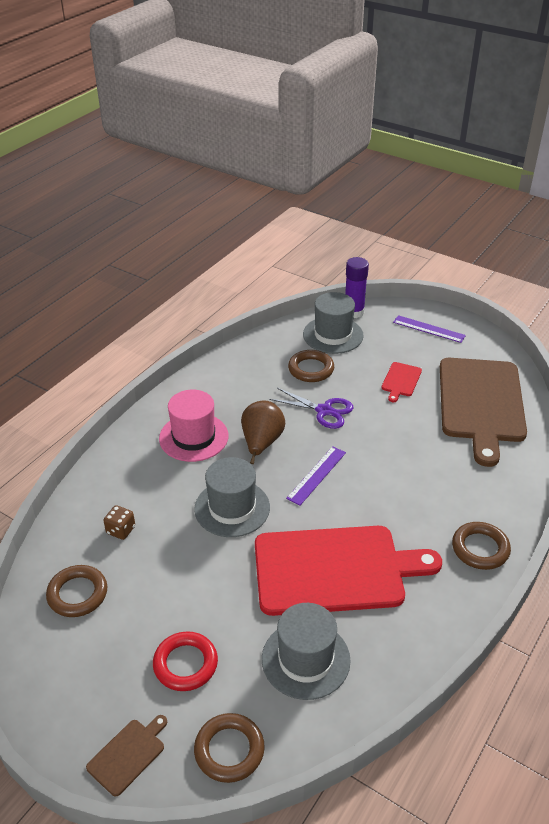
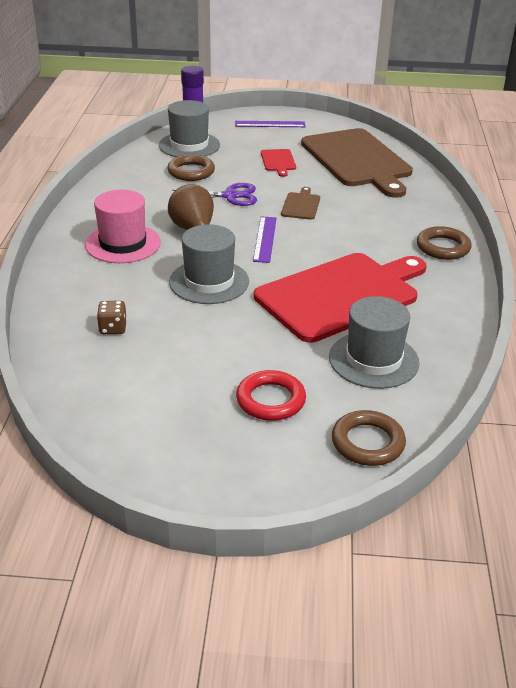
camera: 30 degrees left, 5 degrees down
(77, 594) = (113, 387): brown ring -> none
(128, 754) = (278, 482): brown cutting board -> brown cutting board (301, 205)

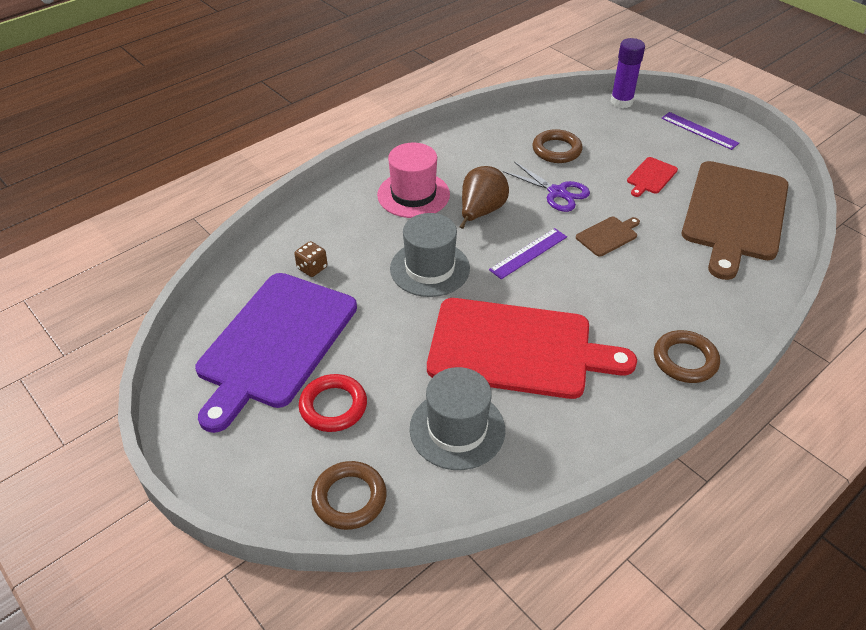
camera: 45 degrees right, 10 degrees up
(161, 390) = (275, 343): none -> purple cutting board
(189, 145) = (591, 121): grey hat -> none

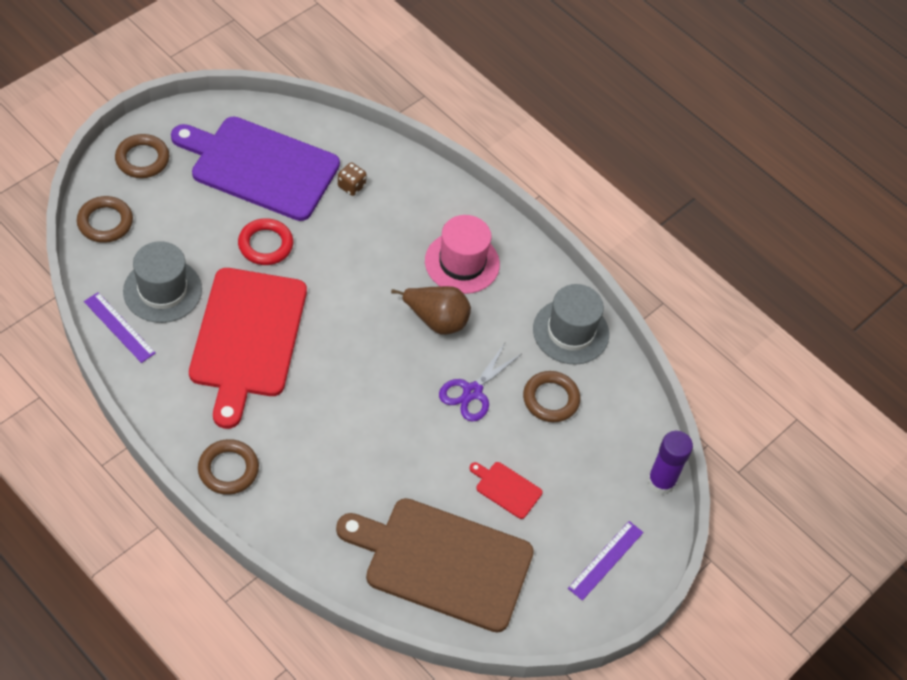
camera: 80 degrees right, 10 degrees up
(246, 462) = (142, 159): none -> brown ring
(333, 406) = (191, 209): red ring -> red ring (265, 245)
(430, 268) = (351, 275): grey hat -> grey hat (570, 332)
(528, 253) = (374, 357): purple ruler -> purple ruler (119, 327)
(608, 235) = (402, 430): brown cutting board -> none

